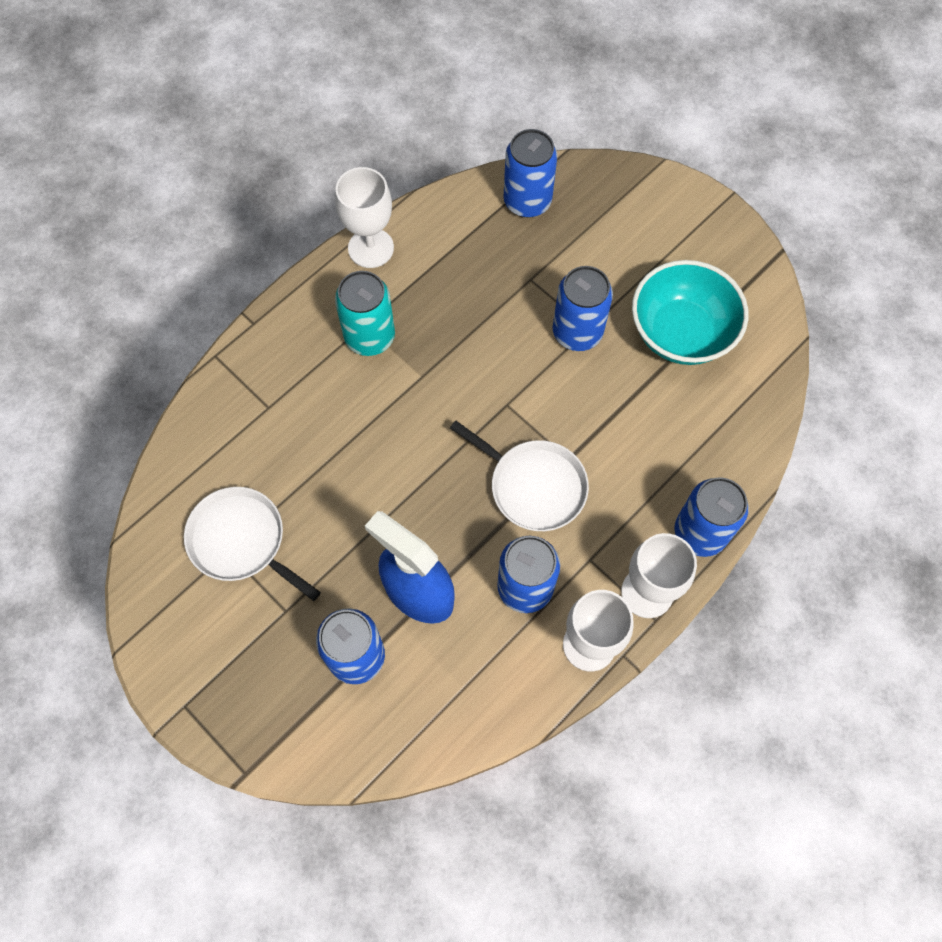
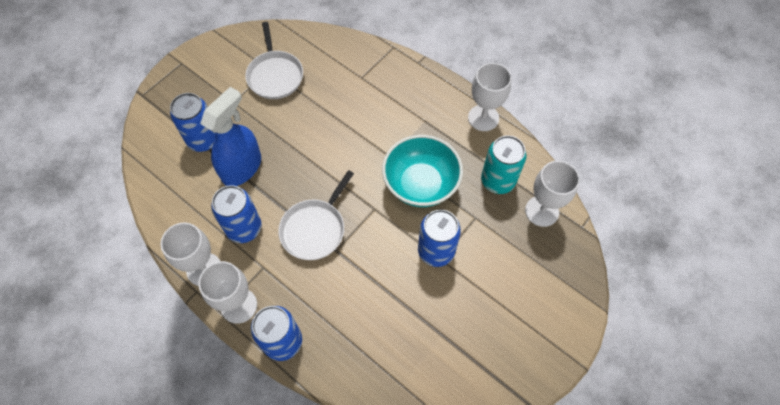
camera: 85 degrees right, 5 degrees down
(241, 541) = (275, 75): white pan -> white pan turned 135 degrees clockwise
(369, 337) = (416, 124): turquoise can -> turquoise can (498, 180)
(527, 201) = (542, 211): blue can -> white goblet
(681, 333) = (445, 326): turquoise bowl -> turquoise bowl (420, 184)

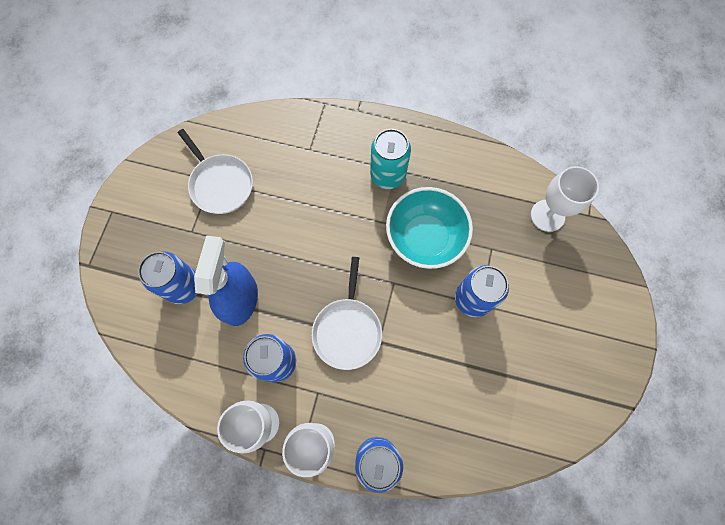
camera: 25 degrees left, 10 degrees up
(483, 118) = (449, 143): white goblet -> none
(498, 180) = (494, 202): turquoise can -> turquoise can (388, 175)

